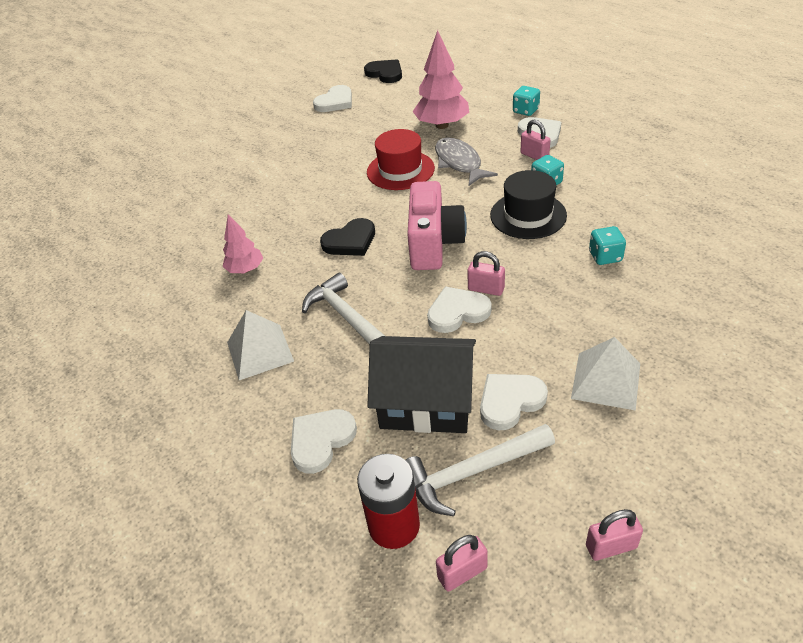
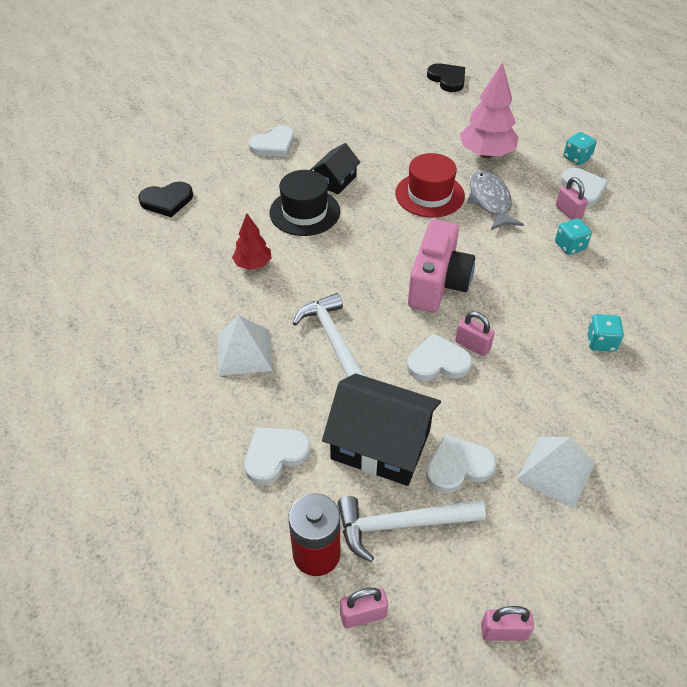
camera: 10 degrees right, 5 degrees up
(245, 269) = (253, 264): pink tree -> red tree
(305, 178) = (335, 180): none -> black house
(335, 102) = (388, 101): white heart -> white heart (274, 145)
(350, 241) = (359, 260): black heart -> black heart (167, 201)
(528, 215) = (539, 277): black hat -> black hat (305, 212)

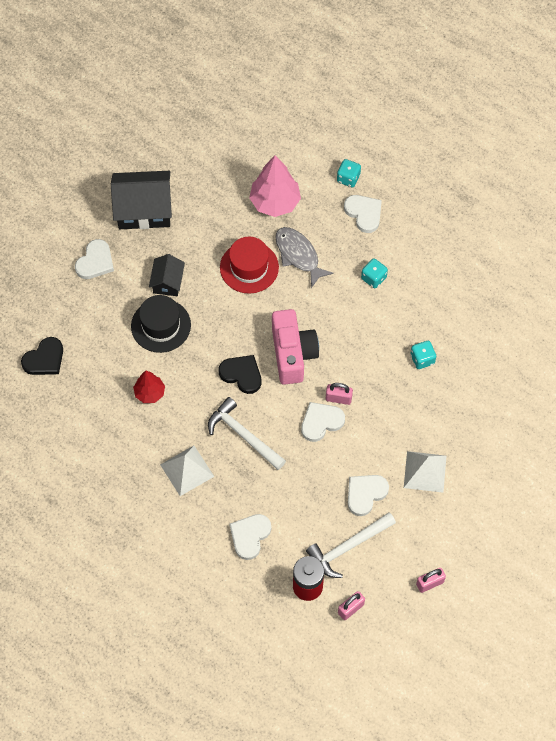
camera: 25 degrees left, 15 degrees up
(380, 444) = (311, 500): black house -> black house (144, 209)
(447, 79) = (204, 119): black heart -> black heart (241, 374)
(568, 212) = (361, 243): pink padlock -> none

